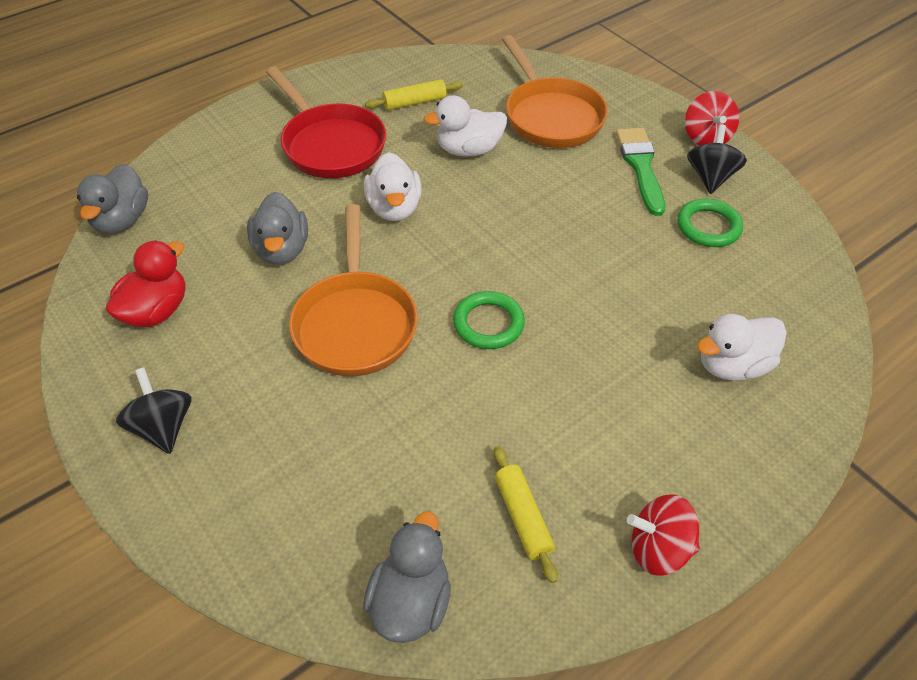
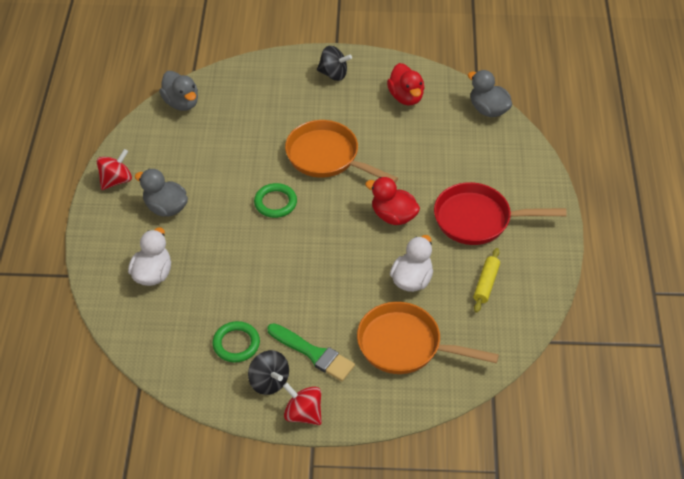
camera: 130 degrees right, 0 degrees up
(282, 250) = (405, 156): grey duck -> grey duck (165, 207)
(394, 208) = (393, 216): white duck -> red duck
(523, 517) = (174, 151): yellow rolling pin -> none

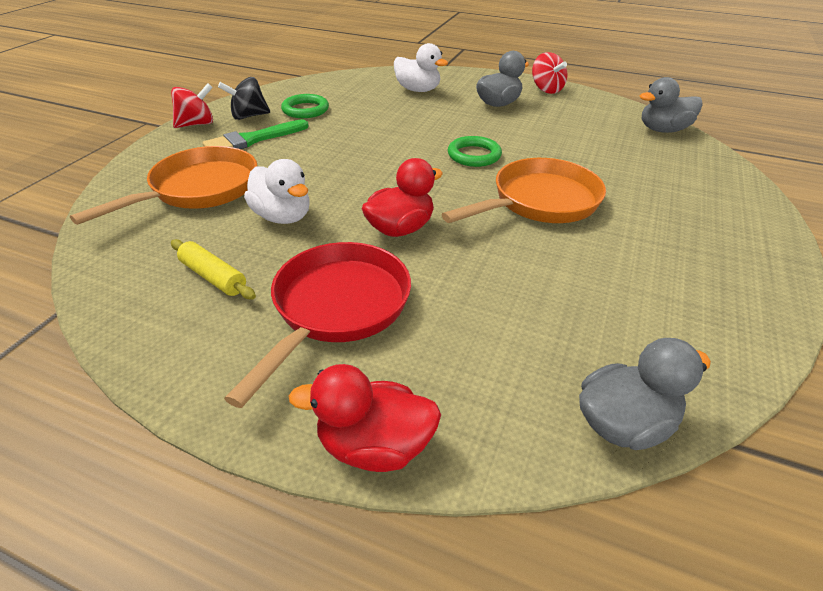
camera: 110 degrees right, 10 degrees down
(333, 74) = (732, 244): black spinning top -> none
(406, 97) = (671, 309): red duck -> red duck (374, 446)

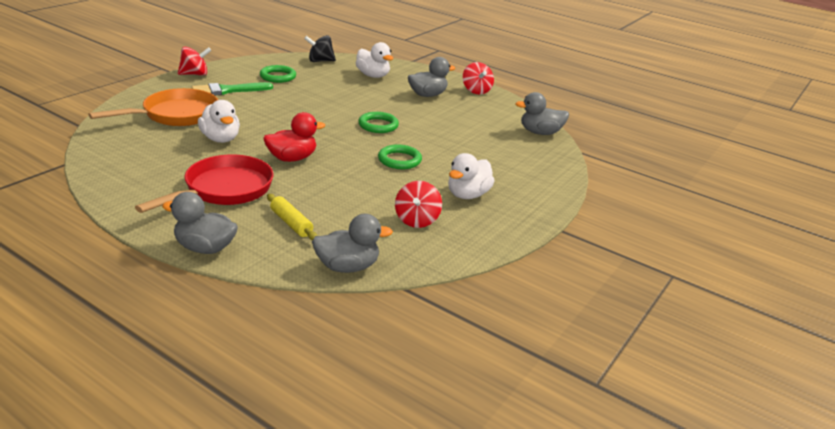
camera: 10 degrees right, 10 degrees down
(213, 277) = (160, 162): yellow rolling pin -> yellow rolling pin (291, 223)
(248, 116) = (234, 75): black spinning top -> black spinning top (320, 61)
(374, 446) = (205, 248): red duck -> grey duck
(539, 202) = (399, 160): orange pan -> green ring
(643, 299) = (417, 220): none -> red spinning top
(668, 239) = (467, 195): none -> white duck

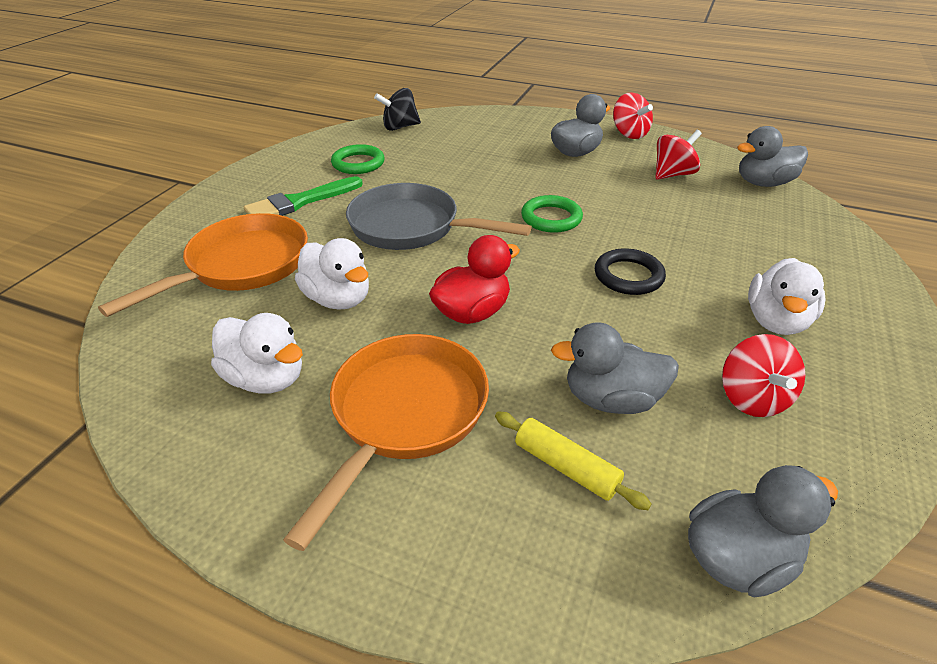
camera: 10 degrees left, 10 degrees up
(195, 74) = (236, 183): red spinning top -> red spinning top (672, 174)
(205, 248) = (455, 590): grey duck -> grey duck (611, 399)
(224, 190) = (405, 414): red pan -> orange pan
(287, 114) = (411, 227): none -> grey pan
(373, 76) = (484, 136): white duck -> white duck (266, 378)
(399, 160) = (628, 276): green ring -> black ring

